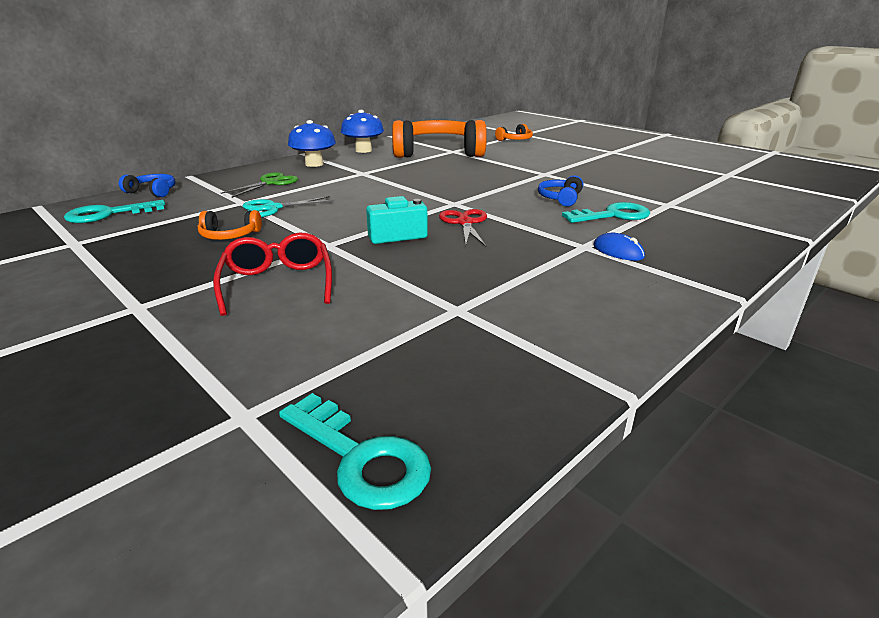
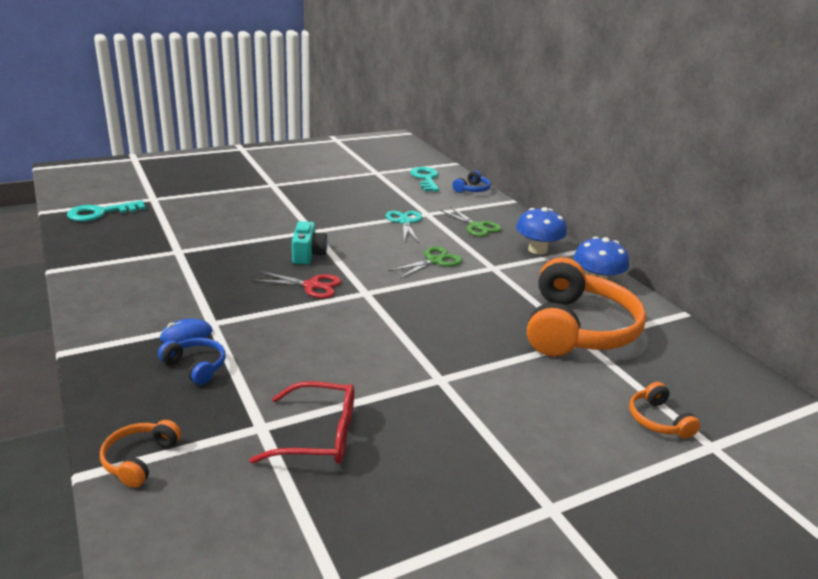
camera: 105 degrees right, 0 degrees up
(229, 235) = (356, 206): orange headphones -> orange headphones (139, 459)
(277, 283) = (266, 213): red glasses -> red glasses (318, 435)
(366, 189) = (434, 261): none -> green scissors
(560, 198) = (338, 356): blue headphones -> blue headphones (196, 366)
(613, 215) = (263, 369): turquoise key -> none

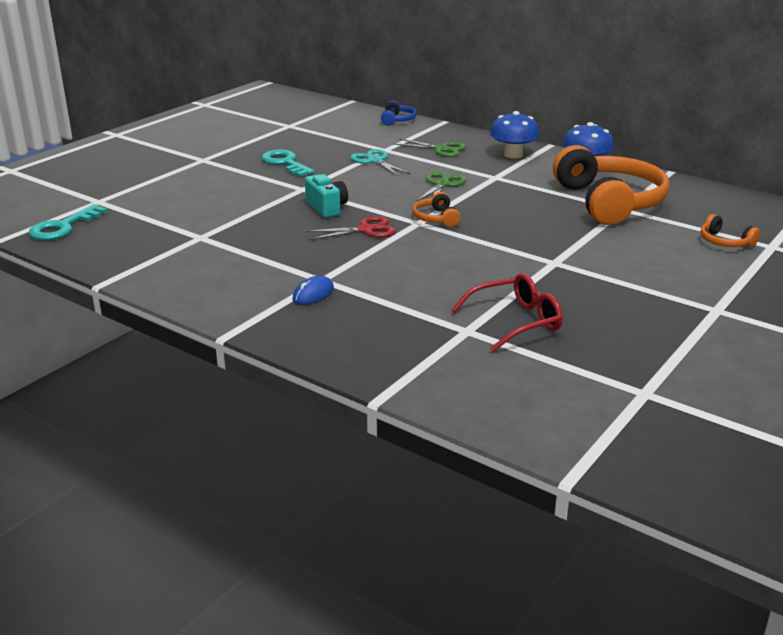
camera: 25 degrees left, 0 degrees up
(139, 459) = (406, 378): orange headphones -> orange headphones (436, 218)
(196, 366) = (356, 311): blue headphones -> none
(426, 179) = (343, 120): turquoise key -> turquoise key (285, 163)

